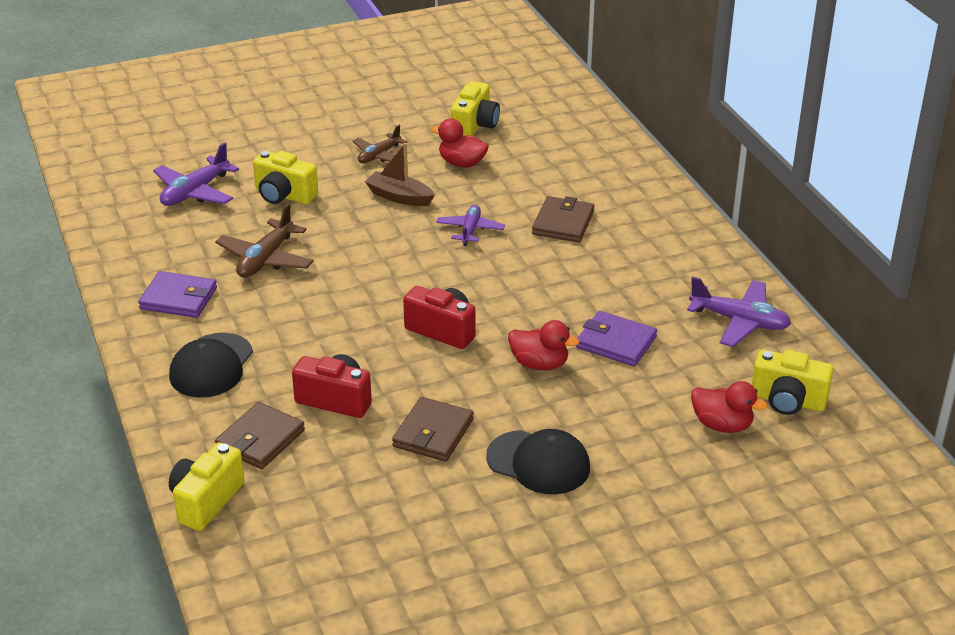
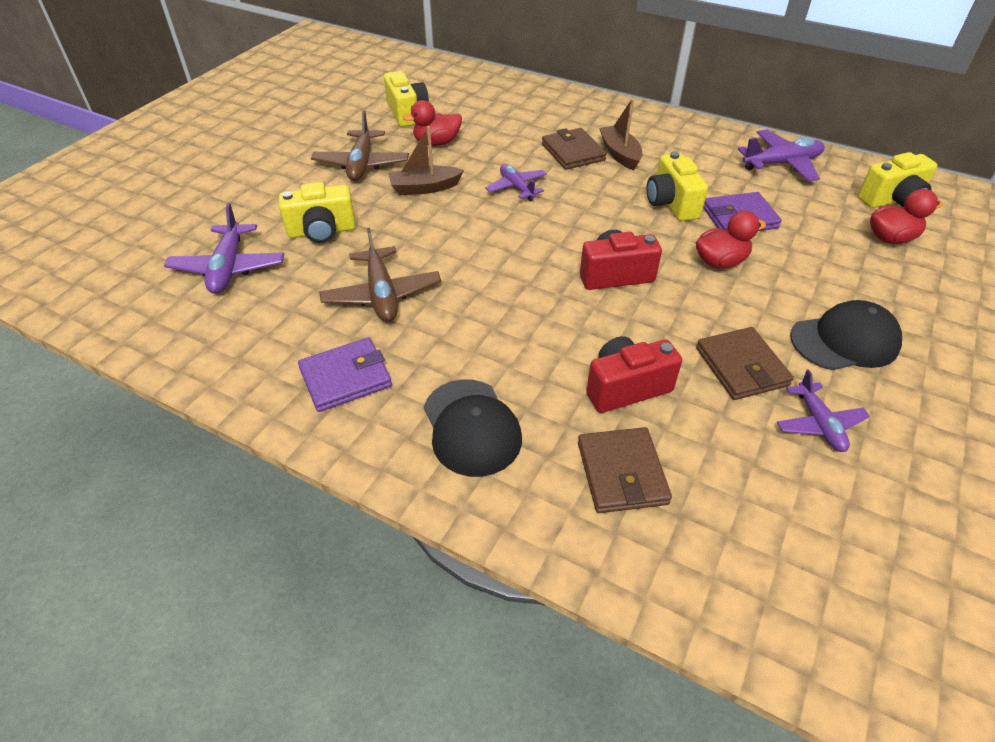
camera: 40 degrees left, 10 degrees up
(206, 501) = (670, 582): yellow camera -> yellow camera (671, 203)
(379, 155) = (361, 164): brown plane -> brown plane, size x1.51
(426, 492) = (819, 424): none -> purple plane
(602, 243) = (620, 154): none -> brown boat

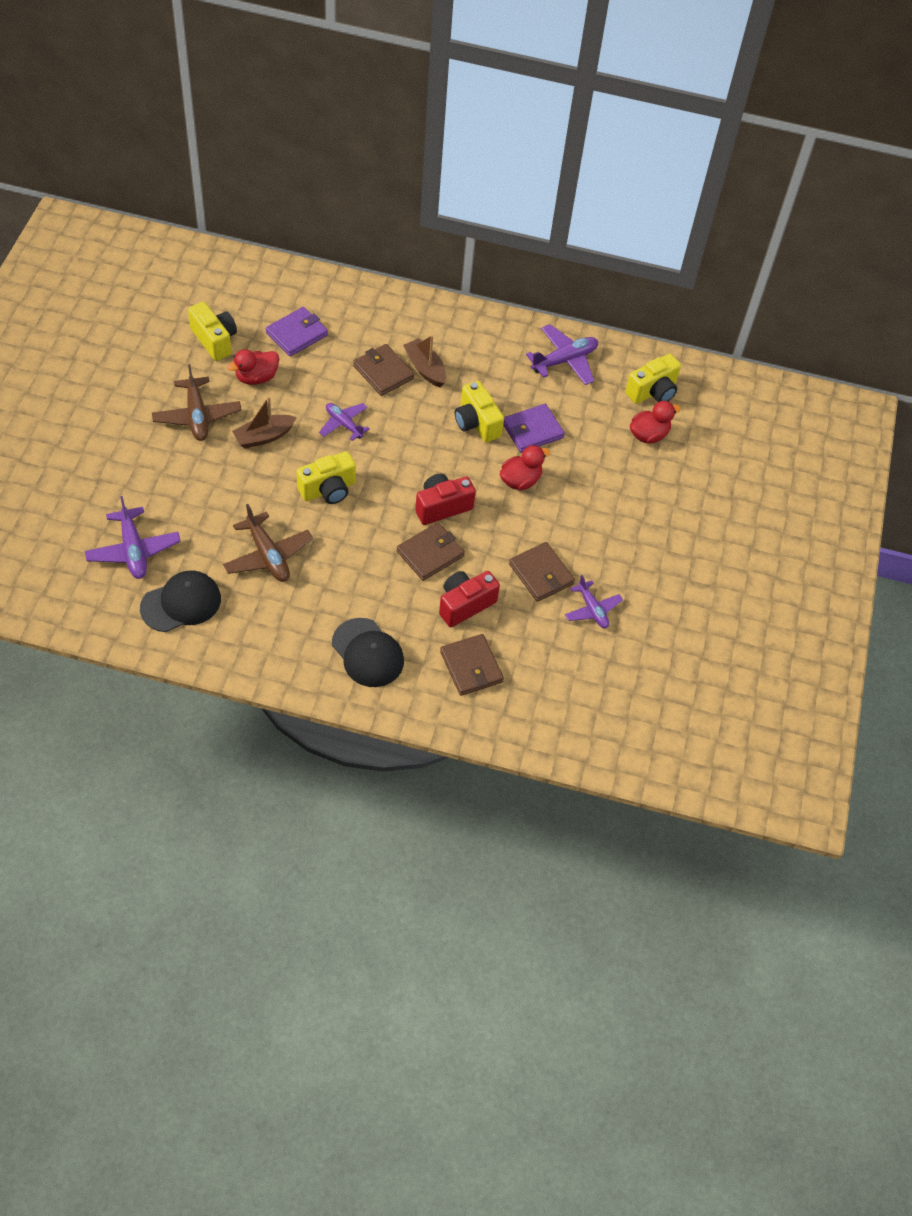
camera: 20 degrees left, 10 degrees up
(322, 231) = (194, 500): yellow camera -> yellow camera (328, 490)
(346, 377) = (268, 631): purple wallet -> purple wallet (297, 334)
(589, 321) = (430, 553): none -> brown wallet
(844, 341) = (610, 540): black cap -> black cap (181, 603)

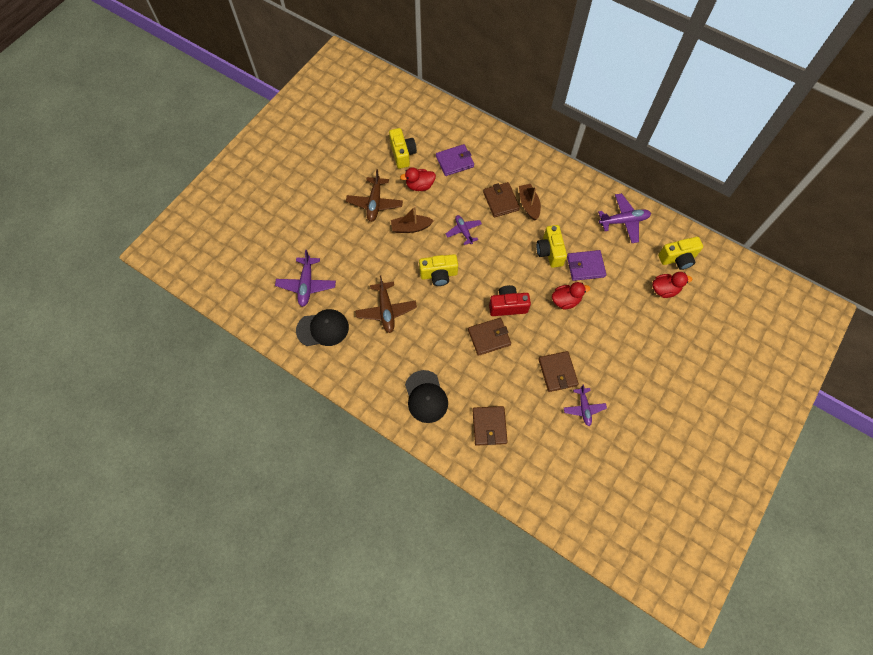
camera: 25 degrees right, 10 degrees up
(465, 604) = (500, 380): red camera -> none

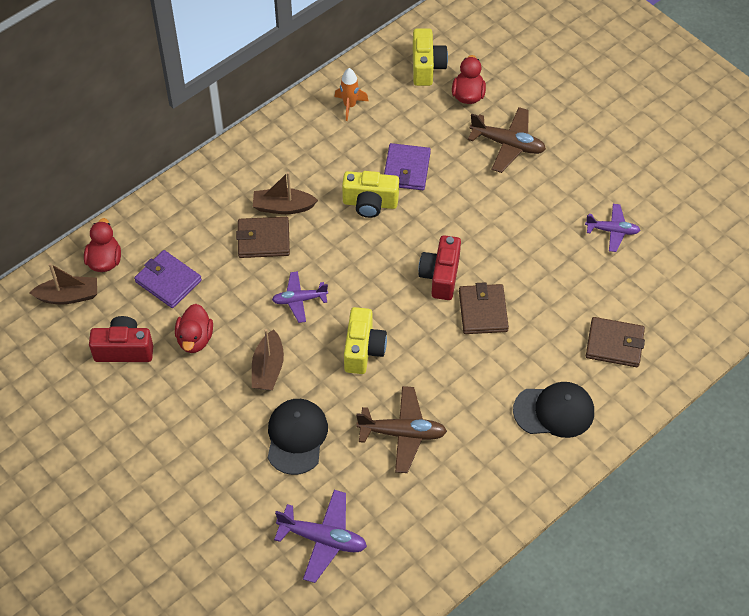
camera: 75 degrees left, 10 degrees down
(323, 329) = (409, 529): black cap -> black cap (296, 437)
(375, 203) = (204, 409): brown plane -> brown plane (508, 144)
(402, 154) = (124, 349): yellow camera -> red camera
(429, 118) = (68, 296): none -> brown boat
(454, 161) = (168, 281): purple wallet -> purple wallet turned 45 degrees counterclockwise
(557, 372) = (555, 245): brown wallet -> none
(565, 300) = (452, 206): red duck -> red duck (105, 260)
(624, 221) = (349, 106): purple plane -> orange rocket

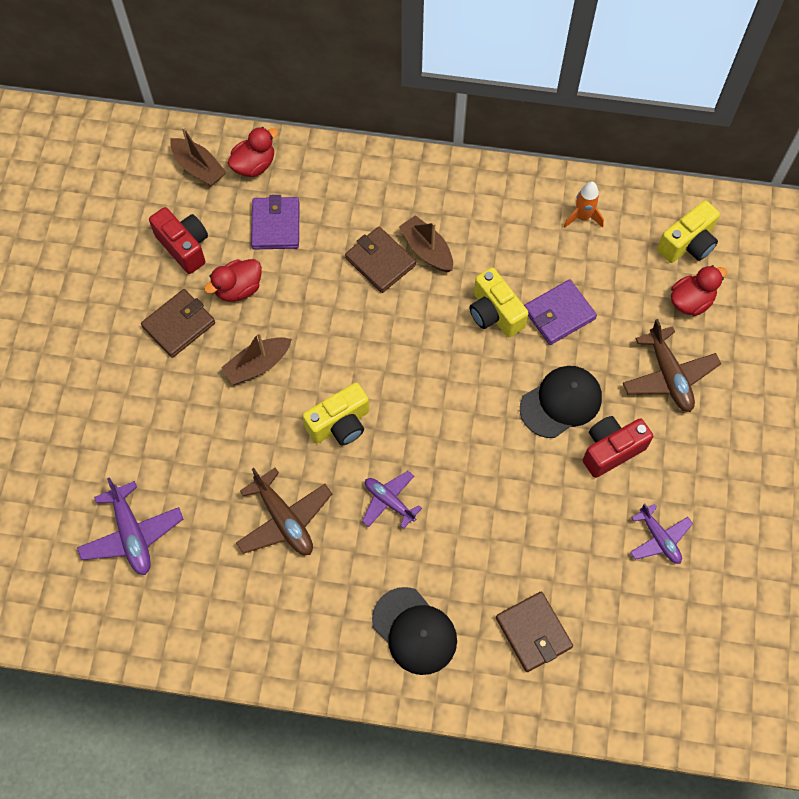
camera: 50 degrees right, 10 degrees up
(296, 437) = (211, 438): black cap -> black cap (561, 402)
(299, 300) = (345, 336): purple plane -> purple plane (389, 501)
(440, 276) = (471, 428): red camera -> red camera (611, 450)
(483, 311) = (466, 491): brown wallet -> brown wallet (179, 325)

